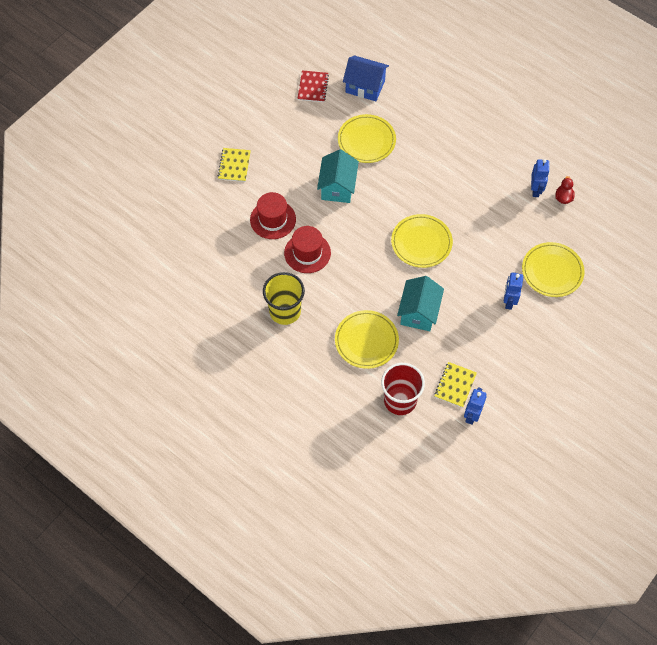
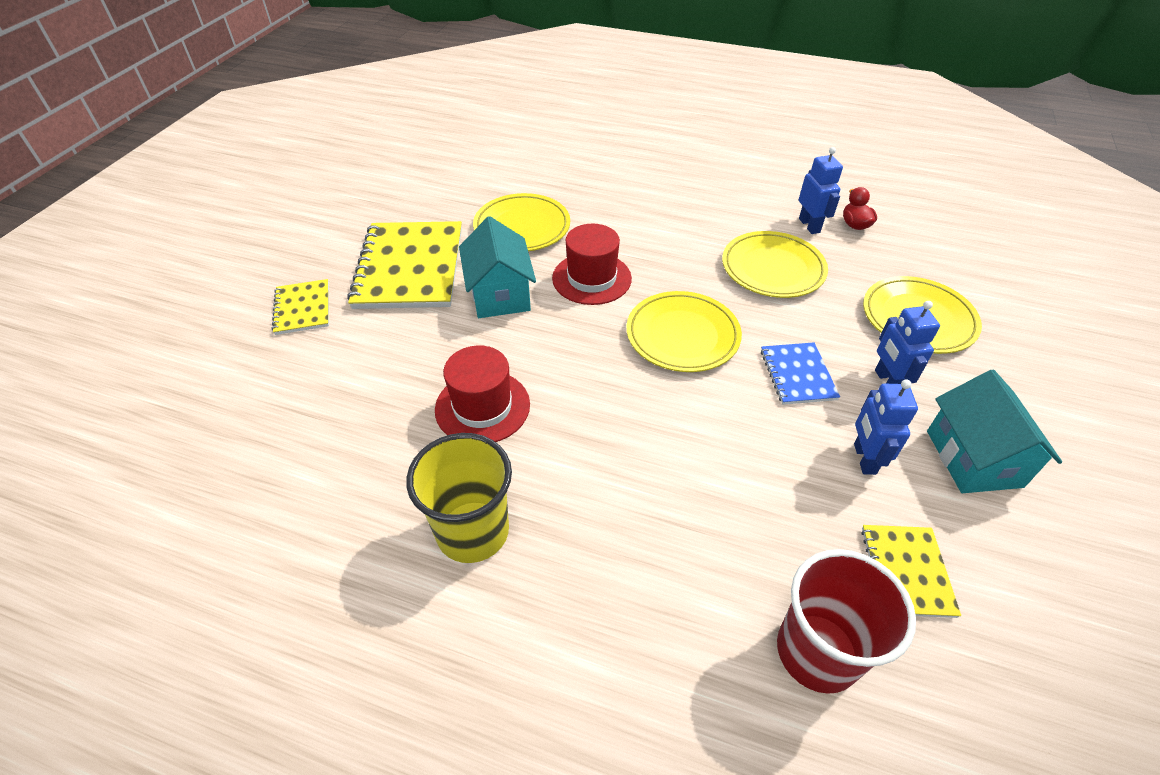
camera: 20 degrees left, 15 degrees down
(273, 219) = (397, 370): red hat -> red hat (591, 278)
(295, 153) = (409, 267): none -> yellow notebook
(313, 87) = (412, 186): red notebook -> none
(365, 86) = (492, 171): blue house -> none
(366, 341) = (673, 538): yellow plate -> yellow plate (772, 268)
(419, 312) = (745, 448): turquoise house -> turquoise house (973, 458)
(466, 283) = (797, 375): none -> blue notebook
(471, 415) = (987, 628): blue robot -> blue robot (864, 458)

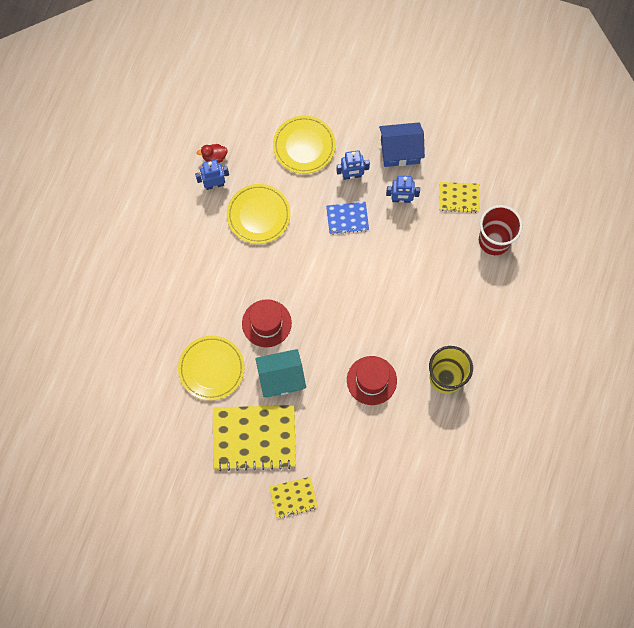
camera: 90 degrees left, 25 degrees up
(682, 335) = (317, 274): yellow plate -> none
(973, 458) = (400, 151): turquoise house -> blue house

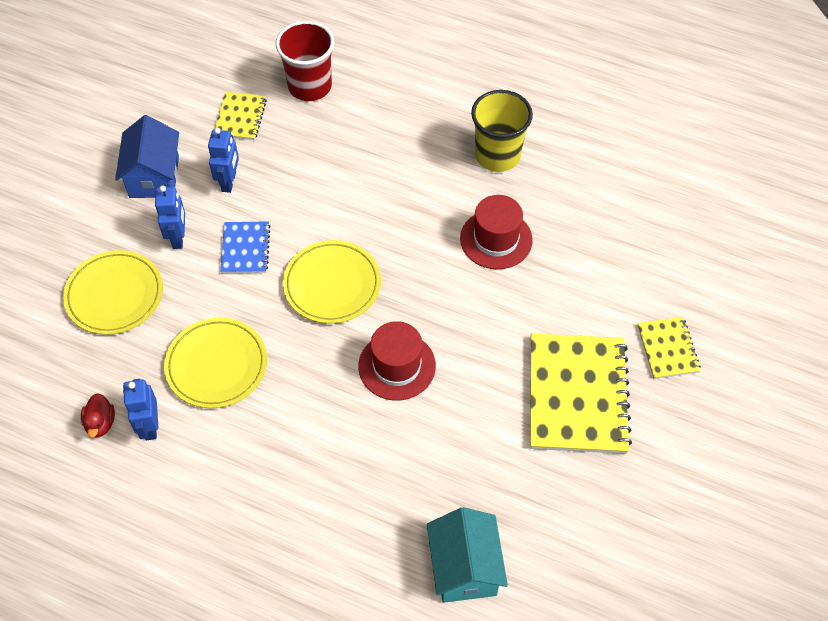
camera: 85 degrees left, 15 degrees down
(211, 369) = (464, 449): yellow plate -> yellow plate (332, 284)
(281, 378) = (486, 352): turquoise house -> turquoise house (465, 568)

